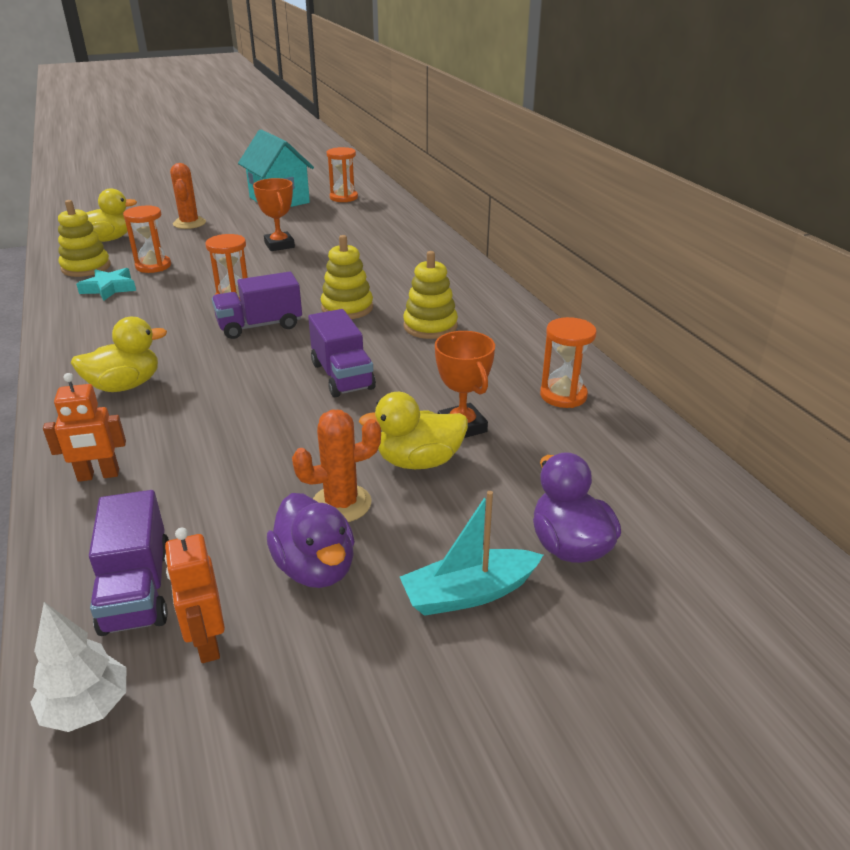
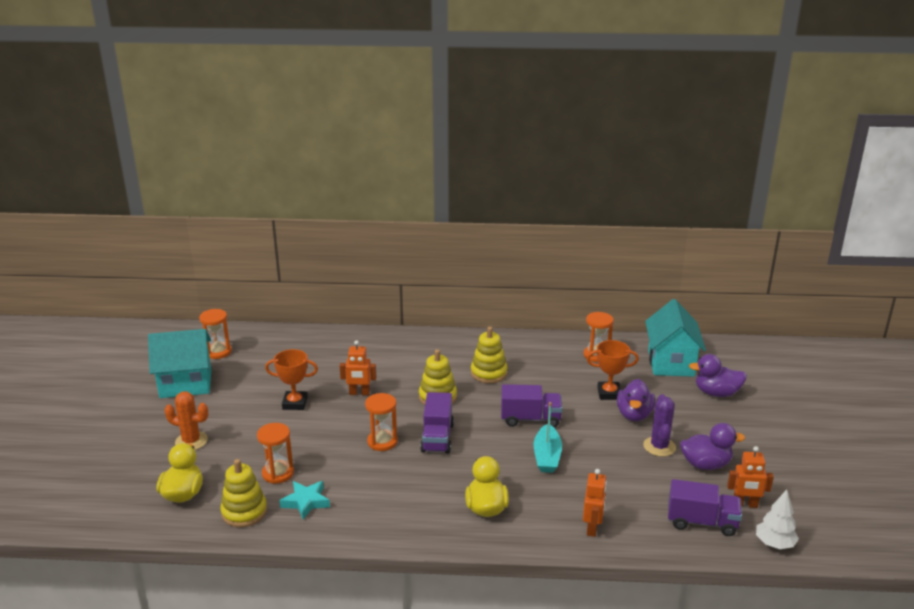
camera: 65 degrees left, 5 degrees down
(321, 268) = (359, 393): none -> orange robot
(341, 504) = (659, 446): orange cactus -> purple cactus
(419, 461) = (634, 415): yellow duck -> purple duck
(469, 593) = (737, 427): turquoise boat -> turquoise boat (547, 456)
(619, 473) = (671, 363): none -> turquoise house

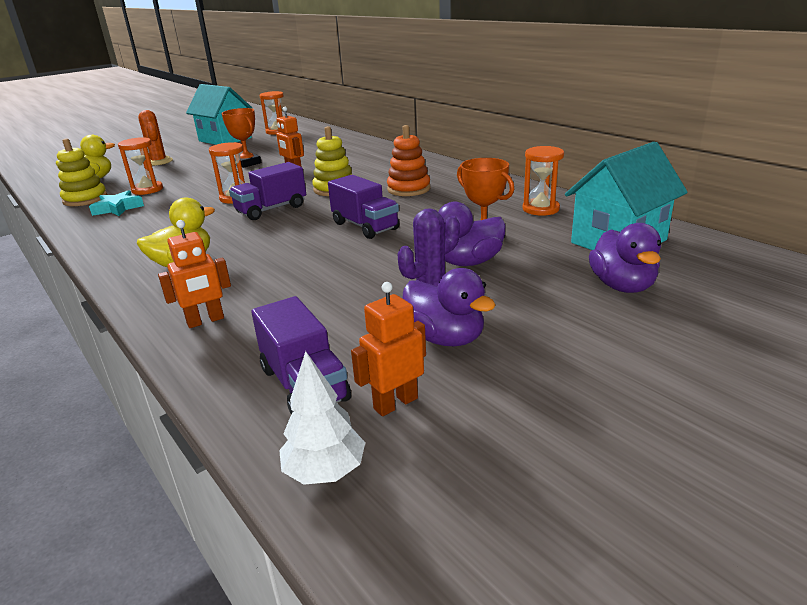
camera: 50 degrees right, 0 degrees up
(489, 373) = (408, 189): yellow stacking toy -> orange stacking toy
(547, 456) = (312, 254): turquoise boat -> none
(716, 393) = (622, 286): purple duck -> purple duck turned 150 degrees counterclockwise
(745, 504) = (395, 403): orange robot -> orange robot turned 90 degrees clockwise

